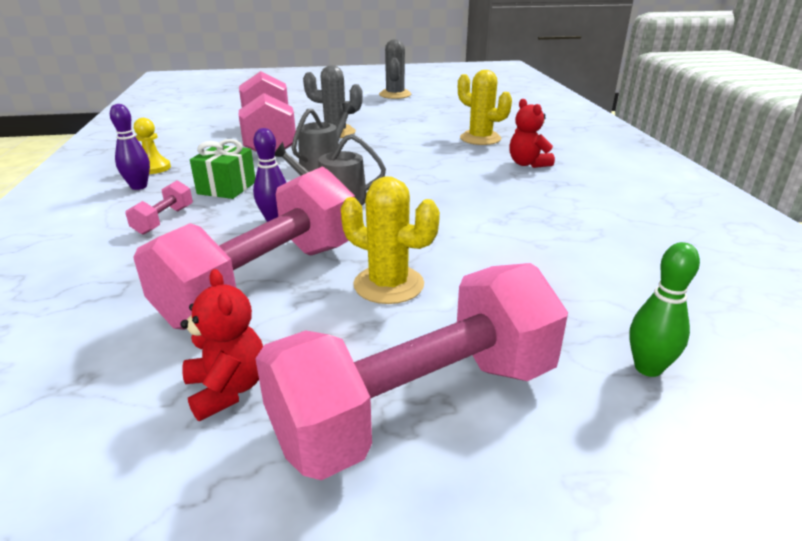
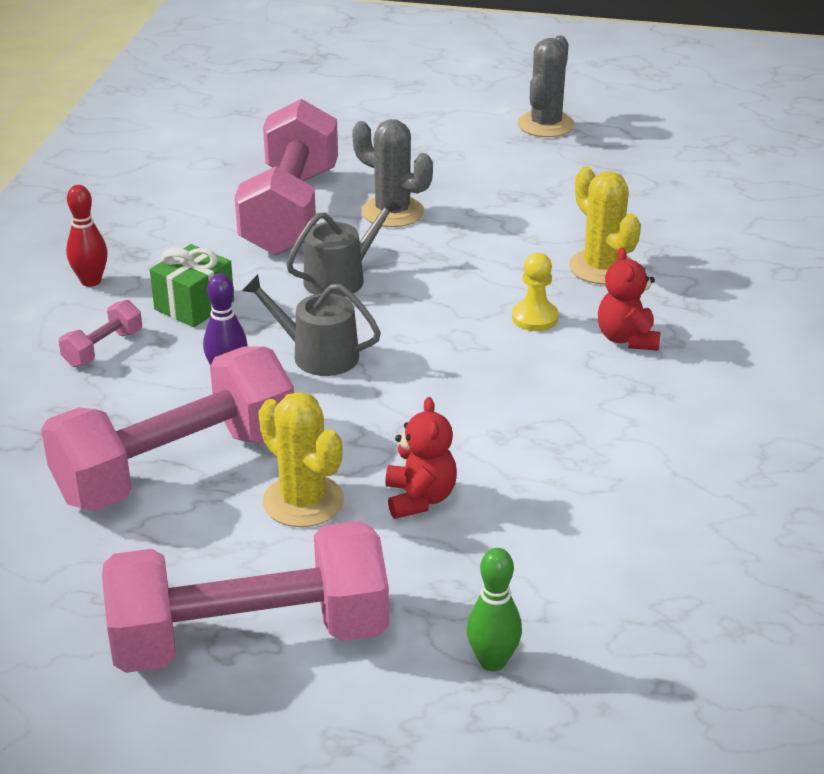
camera: 20 degrees right, 5 degrees up
(139, 186) = (91, 281): purple bowling pin -> red bowling pin
(154, 168) = (118, 247): yellow pawn -> yellow pawn (535, 318)
(227, 389) = (95, 579): red teddy bear -> red teddy bear (420, 498)

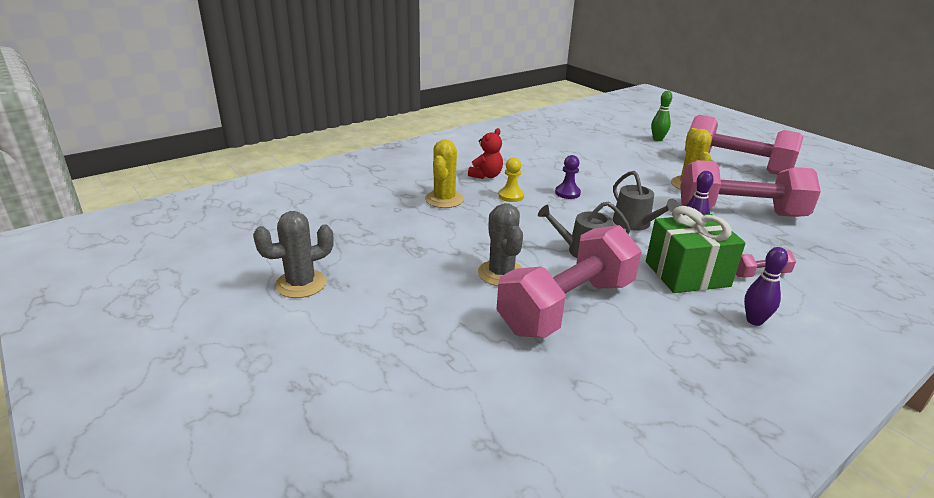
camera: 140 degrees left, 5 degrees down
(91, 281) = (754, 320): red bowling pin -> purple bowling pin
(194, 305) = (687, 274): green gift -> green gift, size x1.53
(420, 498) = (640, 170): red teddy bear -> none
(470, 366) = (567, 193): none -> purple pawn

